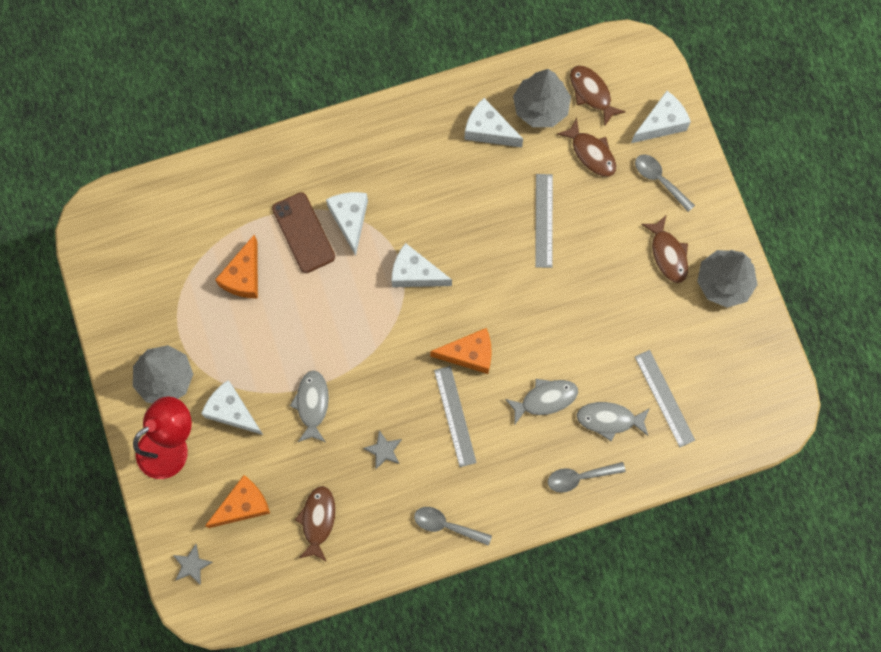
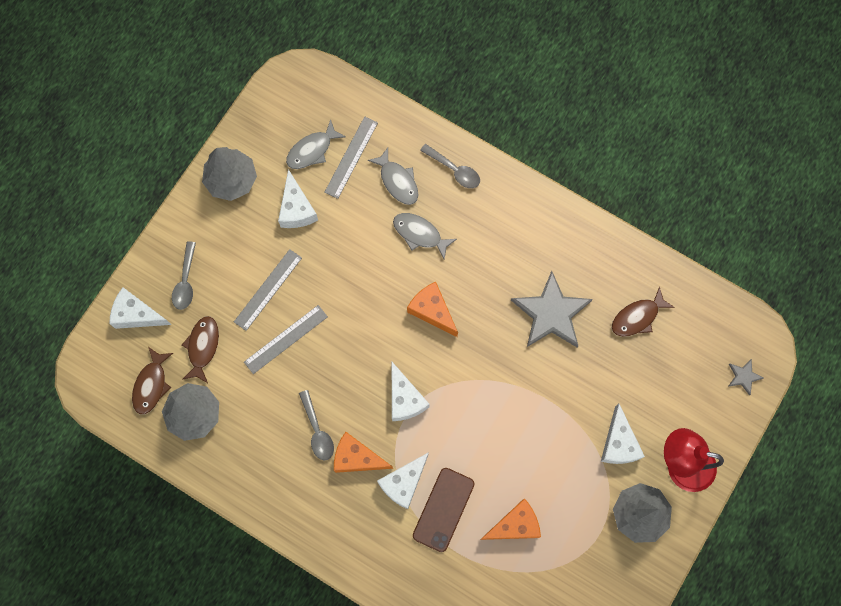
camera: 130 degrees left, 0 degrees up
(243, 505) = (674, 377): orange cheese -> orange cheese (357, 458)
(312, 404) = (563, 390): grey fish -> grey fish (312, 150)
(383, 450) = (551, 313): grey star -> grey star, size x2.24
(446, 525) = (563, 230): grey spoon -> grey spoon (317, 431)
(455, 416) = (484, 285): grey ruler -> grey ruler (268, 289)
(488, 130) = (245, 438): white cheese -> white cheese (296, 209)
(668, 254) = (240, 233): brown fish -> none

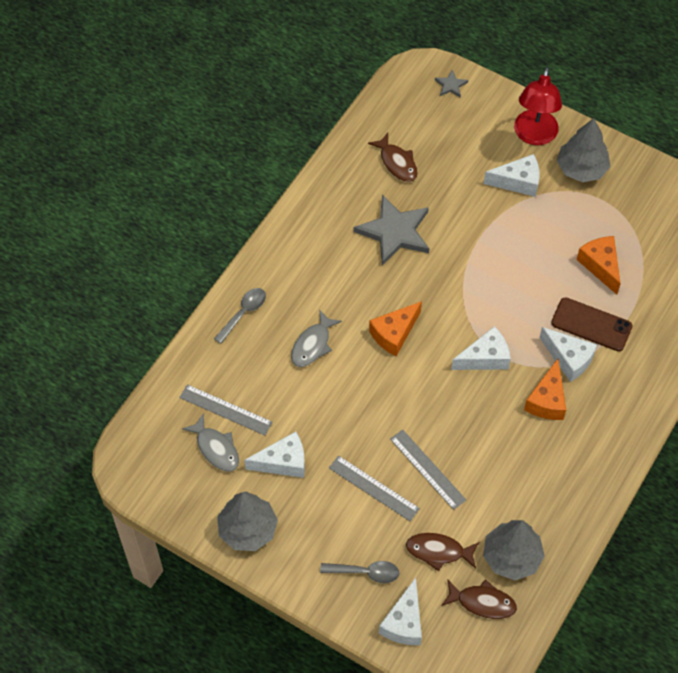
camera: 90 degrees left, 15 degrees down
(317, 431) = (522, 437): grey spoon -> none
(397, 181) = (254, 365): grey fish -> none

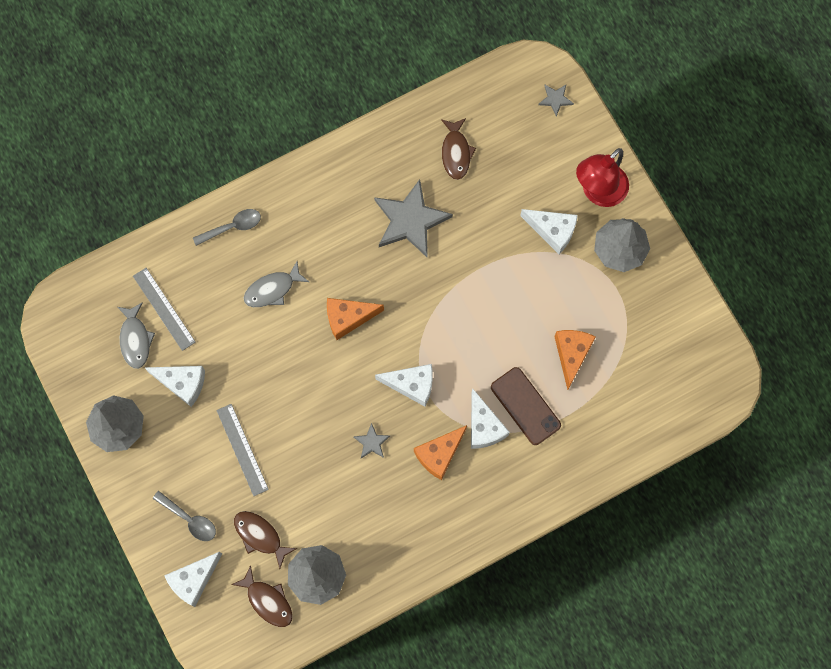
camera: 30 degrees right, 15 degrees up
(427, 469) = (297, 458): grey ruler -> none
(483, 421) = (372, 442): none -> grey star

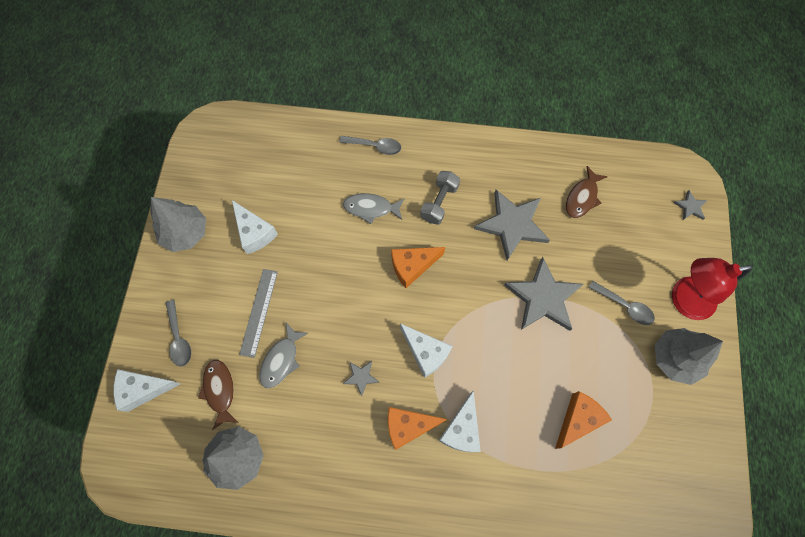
camera: 35 degrees right, 5 degrees down
(135, 339) = (247, 180): grey fish -> grey fish (281, 360)
(164, 309) = (283, 171): grey ruler -> none
(267, 601) = (184, 449): brown fish -> none
(331, 243) = (439, 202): none -> grey dumbbell
(348, 318) = (412, 266): orange cheese -> orange cheese turned 45 degrees counterclockwise
(479, 270) = (543, 297): none -> grey star
(525, 406) = (509, 436): brown phone -> none
(552, 231) = (624, 306): white cheese -> grey spoon

